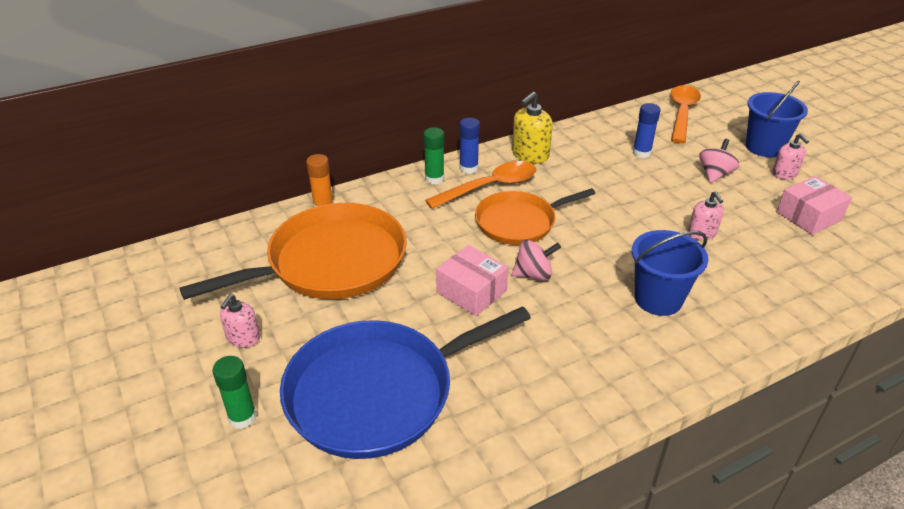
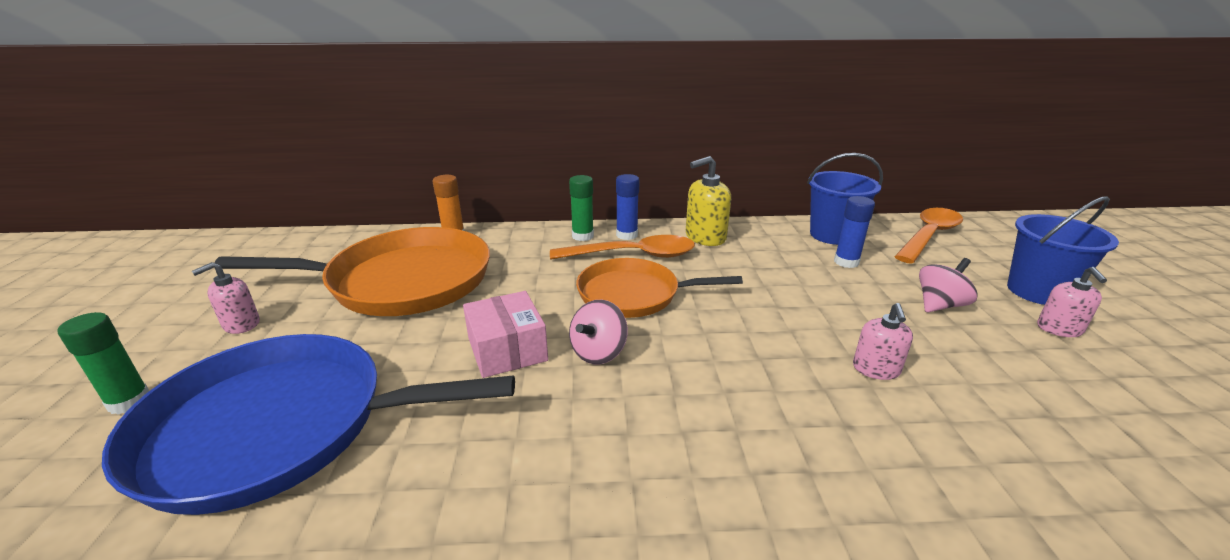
camera: 25 degrees right, 10 degrees down
(534, 274) = (598, 352): pink spinning top -> pink spinning top turned 105 degrees clockwise
(658, 299) = (745, 436): blue bucket -> blue bucket (832, 235)
(809, 216) = (1083, 394): pink box -> none

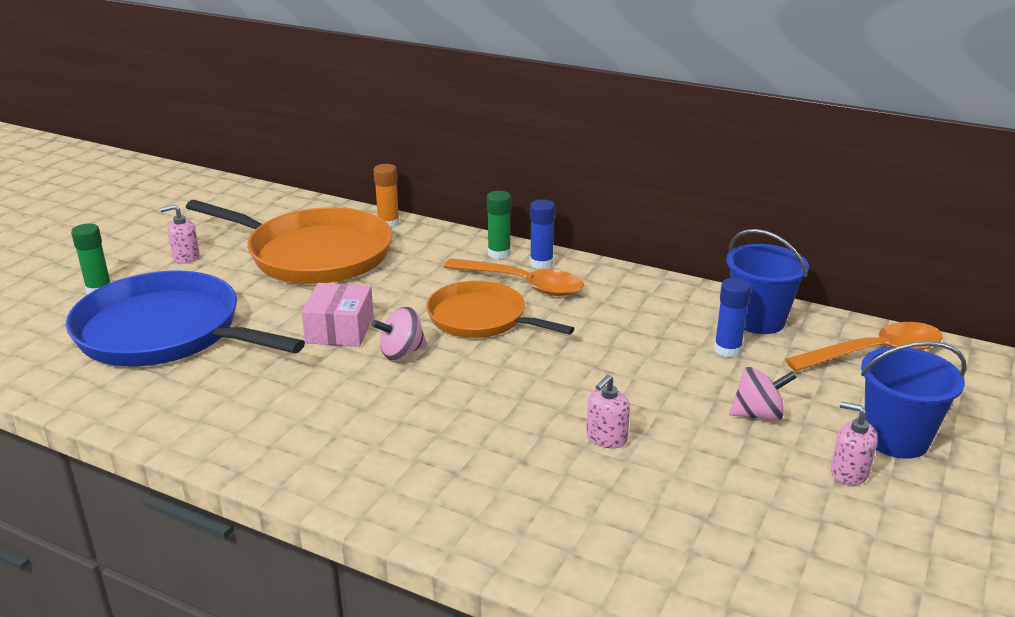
camera: 30 degrees right, 0 degrees up
(705, 237) = (616, 286): yellow soap dispenser -> none
(1059, 329) = (849, 472): pink soap dispenser -> pink soap dispenser turned 90 degrees clockwise

